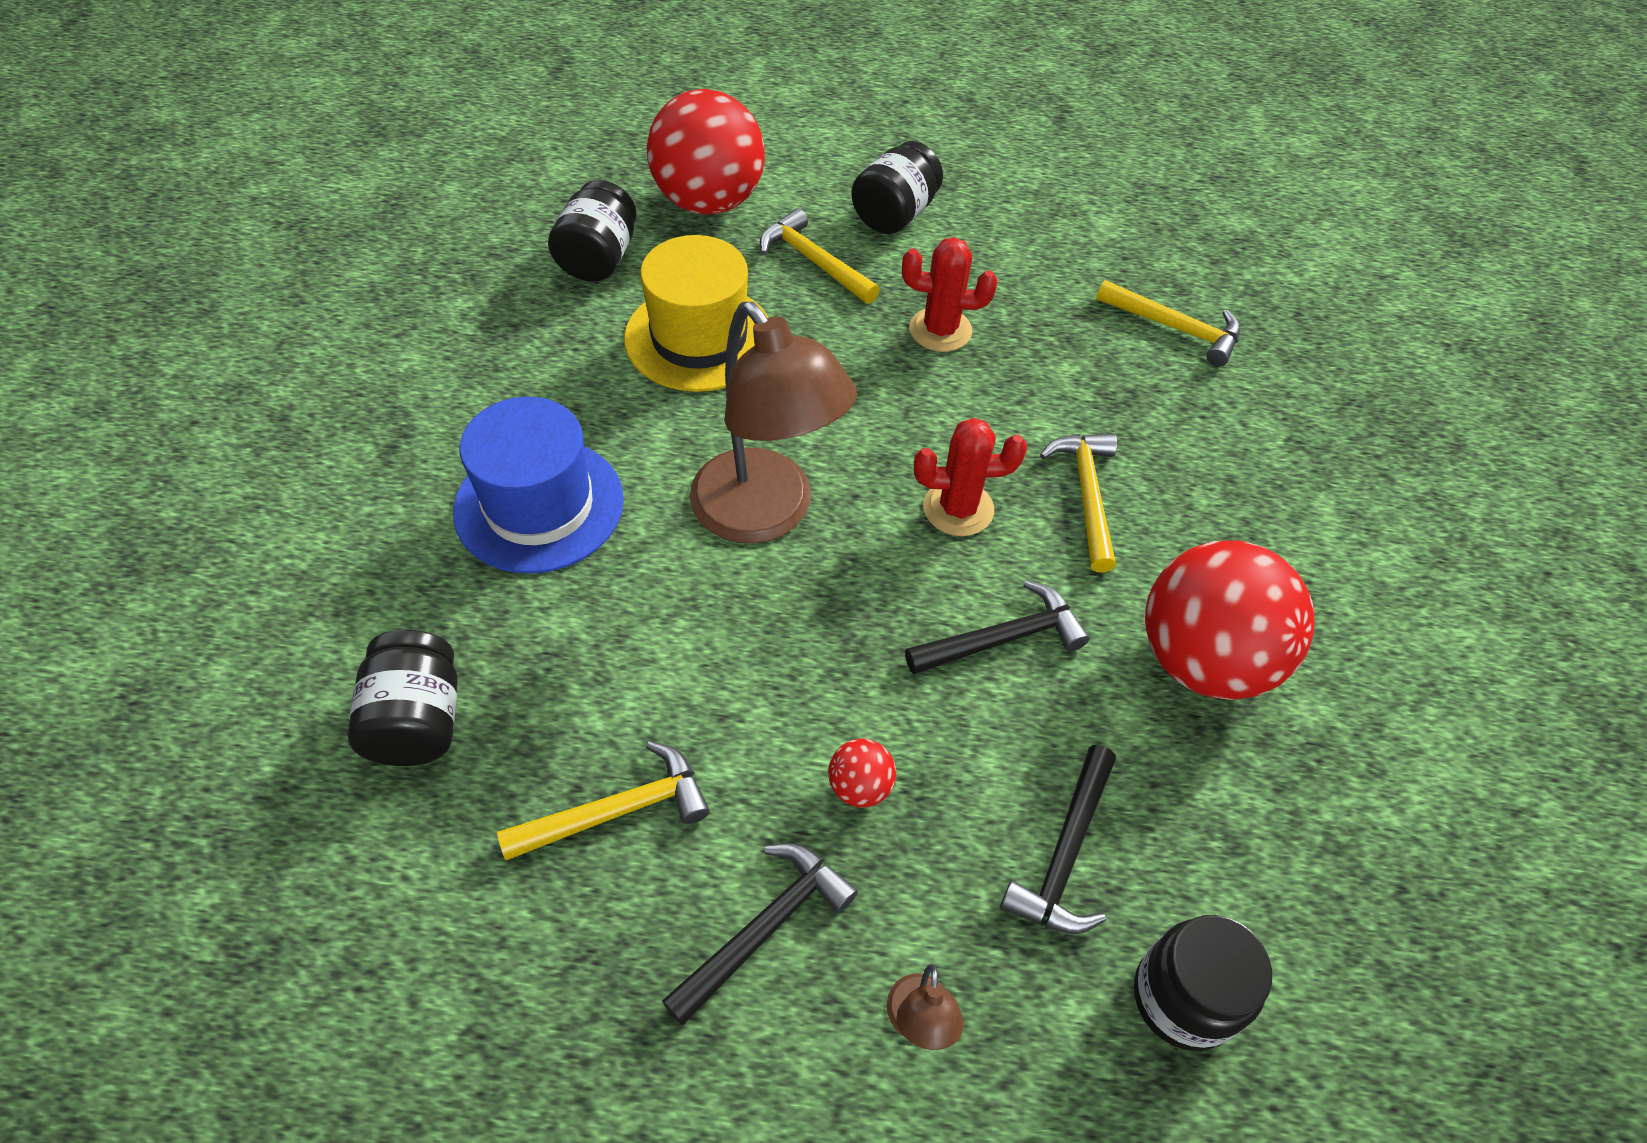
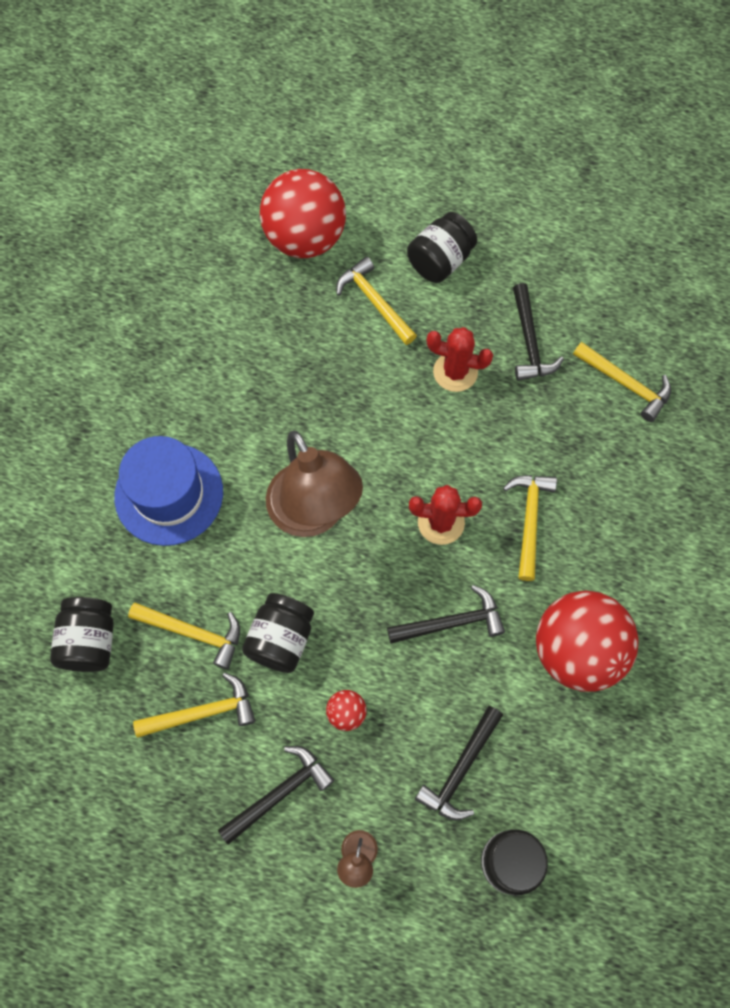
camera: 10 degrees right, 15 degrees up
(592, 691) = (193, 632): none -> yellow hammer
(598, 259) = (221, 287): black jar -> black jar (281, 639)
(699, 337) = (285, 365): yellow hat -> none
(1034, 291) = (529, 341): none -> black hammer

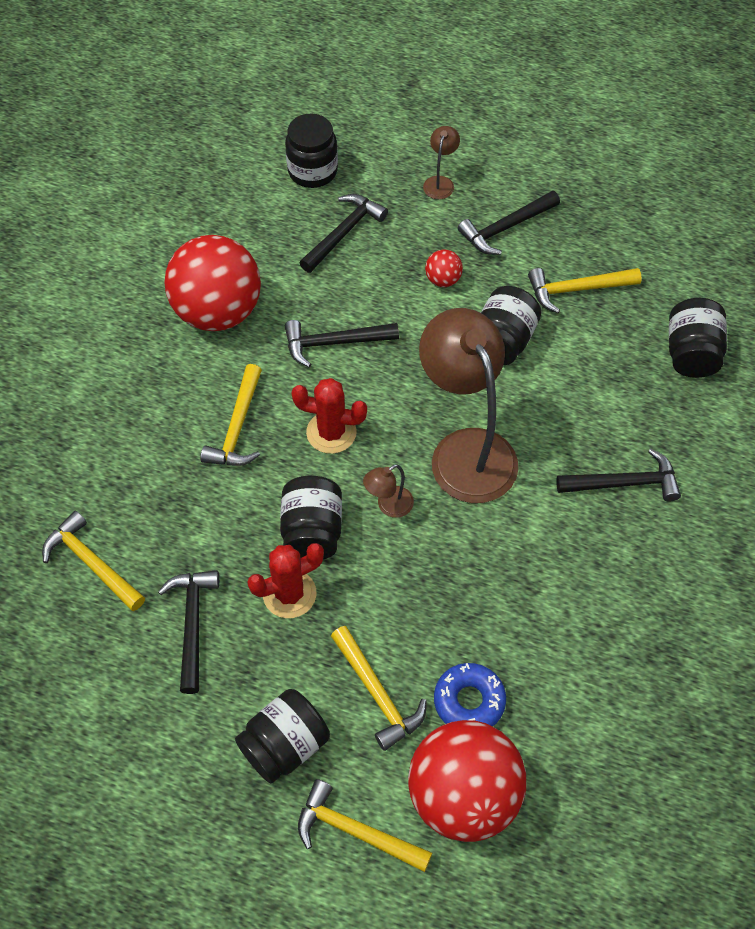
camera: 175 degrees left, 10 degrees down
(169, 494) = (624, 483): blue hat -> black hammer
(193, 632) = (589, 353): yellow hammer -> yellow hammer (355, 831)
(303, 302) = (469, 701): none -> blue donut
(380, 455) = (388, 506): none -> brown lamp
(444, 426) = (312, 531): none -> black jar
(455, 372) = (289, 594): red cactus -> red cactus turned 45 degrees counterclockwise

